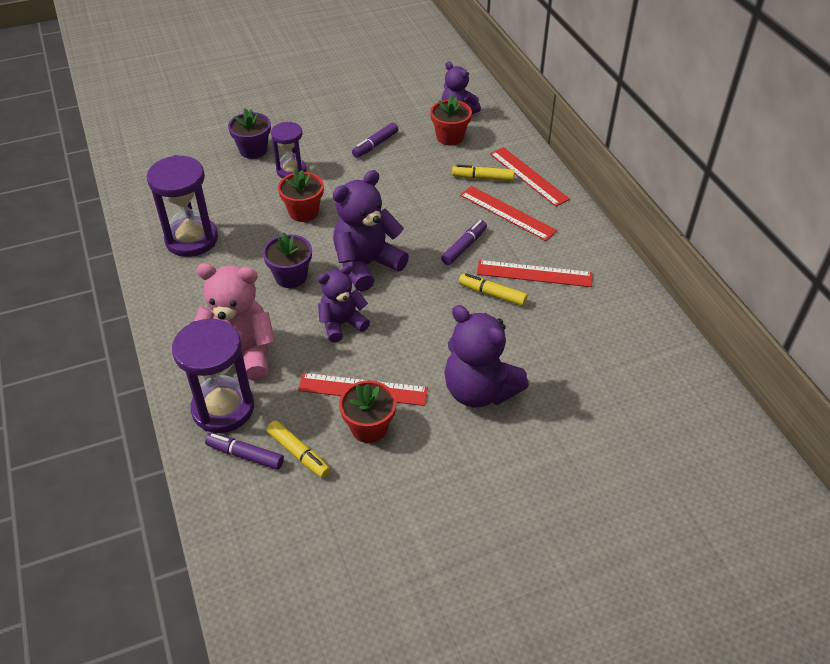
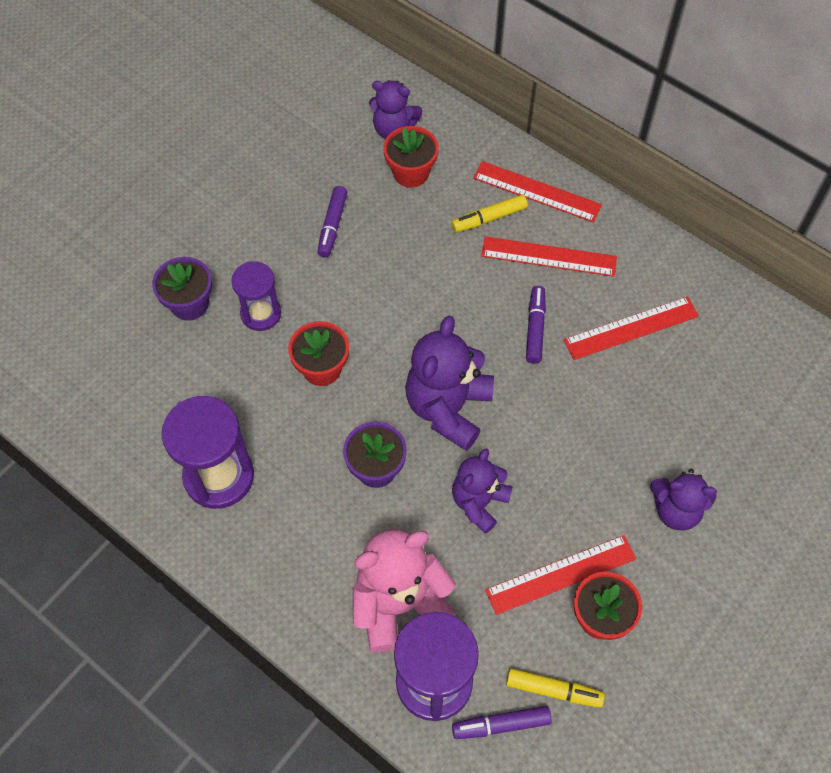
camera: 30 degrees left, 15 degrees up
(479, 390) = (676, 510): purple teddy bear -> purple teddy bear, size x0.64
(492, 294) = (606, 378): yellow marker -> none

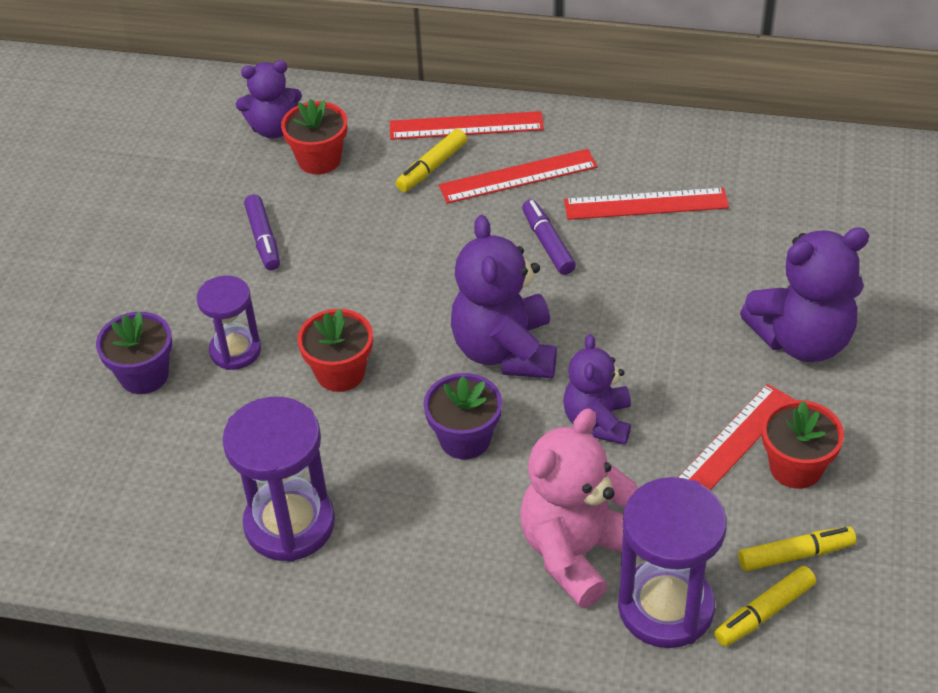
camera: 25 degrees left, 15 degrees down
(501, 725) = (764, 613): purple marker -> yellow marker
(631, 328) = (646, 204): red ruler -> red ruler turned 45 degrees clockwise
(676, 510) = (802, 340): purple teddy bear -> purple teddy bear, size x1.57

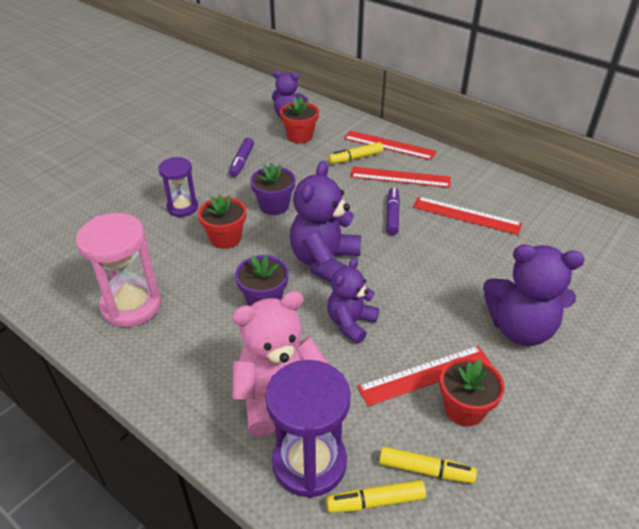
camera: 25 degrees right, 5 degrees down
(144, 375) = (129, 202): purple flower pot -> purple flower pot (274, 206)
(289, 524) = (131, 305): purple hourglass -> pink hourglass

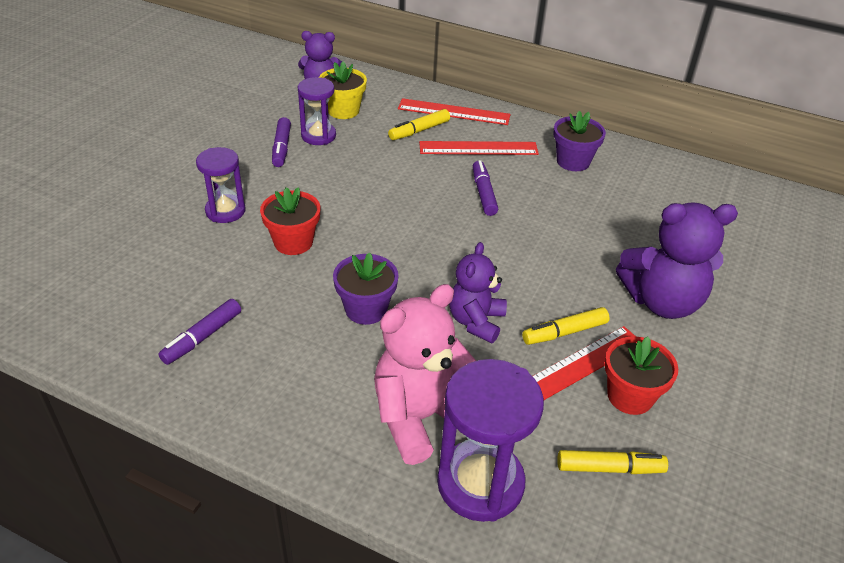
camera: 15 degrees left, 0 degrees up
(131, 305) = (202, 337): pink hourglass -> purple marker
(273, 155) = (318, 136): none -> purple hourglass
(274, 206) = (340, 197): purple flower pot -> purple flower pot (573, 161)
(300, 136) = (343, 110): red flower pot -> yellow flower pot
(325, 262) = (423, 256): purple teddy bear -> none
(375, 501) = (566, 511): yellow marker -> yellow marker (564, 332)
(466, 215) = (566, 184): red ruler -> none

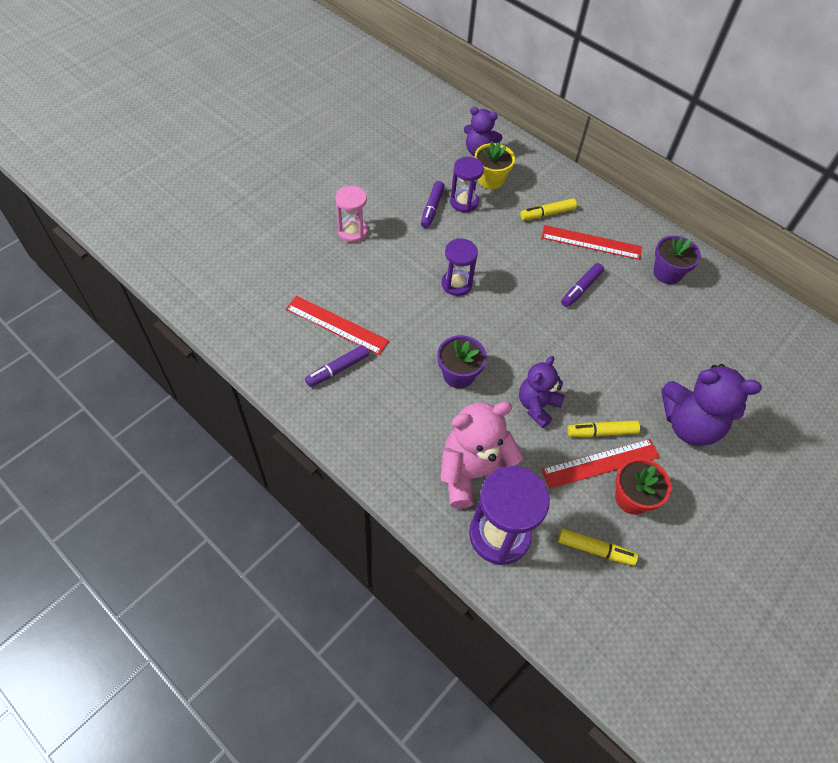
camera: 15 degrees right, 15 degrees up
(187, 186) = (352, 231): none -> pink hourglass
(225, 211) = (376, 261): purple hourglass -> purple hourglass (456, 284)
(293, 242) = (420, 302): red flower pot -> none
(454, 112) = (582, 199): red ruler -> red ruler (336, 325)
(483, 193) = (581, 289): purple marker -> purple marker turned 150 degrees counterclockwise

